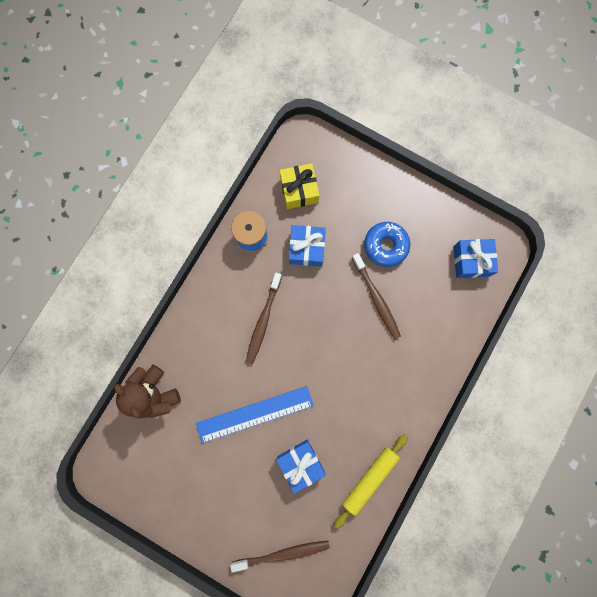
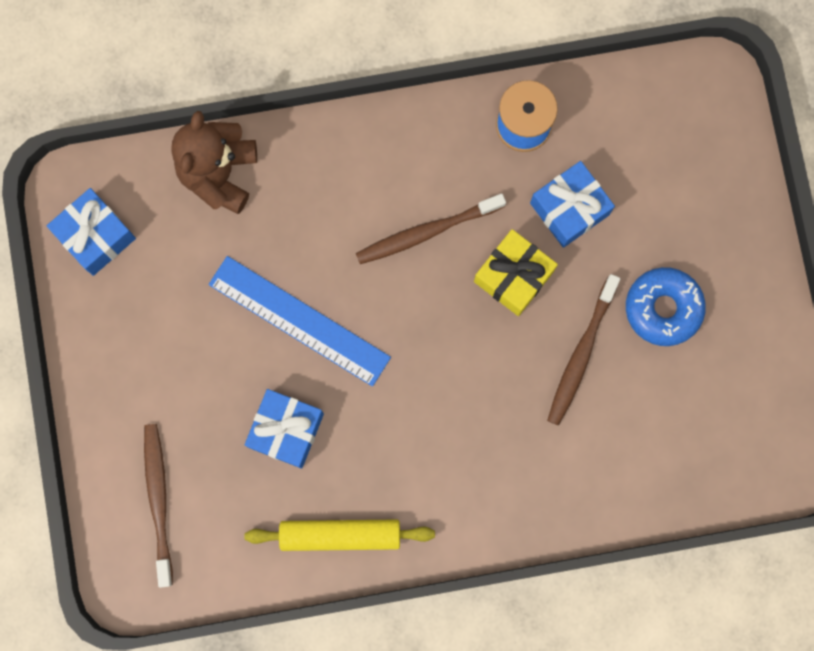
camera: 50 degrees right, 0 degrees up
(283, 553) = (158, 500): brown toothbrush -> brown toothbrush turned 135 degrees counterclockwise
(299, 190) = (639, 134): yellow gift -> yellow gift (513, 276)
(471, 261) = (741, 438): blue gift -> blue gift (96, 236)

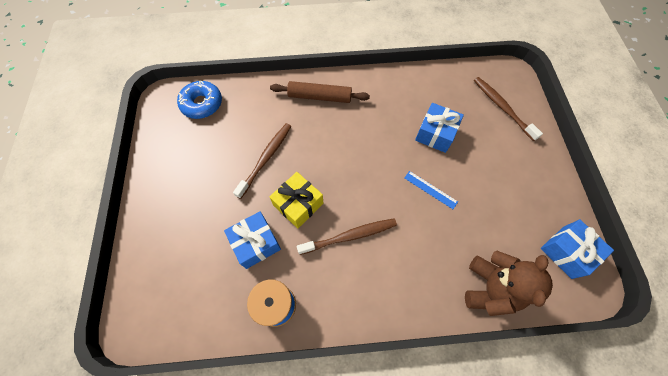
camera: 175 degrees left, 15 degrees down
(158, 500) = (502, 107): brown toothbrush -> brown toothbrush turned 150 degrees clockwise
(299, 320) = (430, 189): blue ruler -> blue ruler, size x0.48
(340, 535) = (405, 86): yellow rolling pin -> none
(503, 494) = (320, 97): none -> brown rolling pin
(663, 308) = (212, 179): blue donut -> blue donut (202, 104)

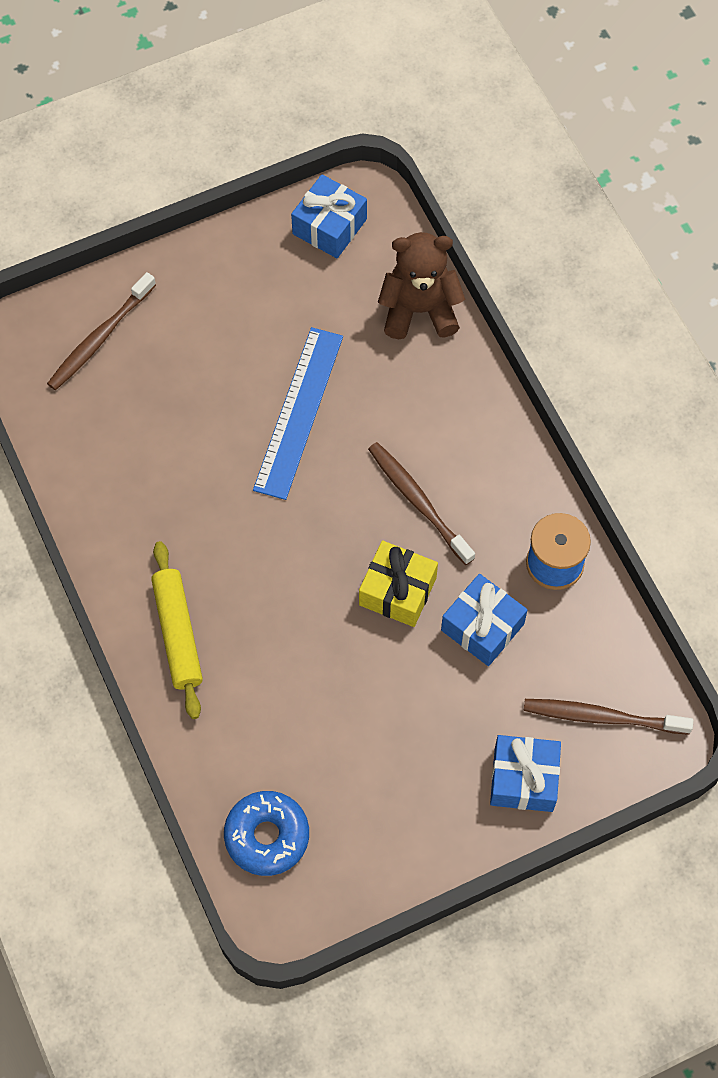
camera: 110 degrees left, 0 degrees up
(266, 158) = (336, 673): brown toothbrush -> brown toothbrush (601, 717)
(320, 97) = (178, 633): brown rolling pin -> yellow rolling pin
(430, 189) = (299, 412): blue ruler -> blue ruler, size x2.08
(435, 134) = (191, 427): blue gift -> blue gift (523, 779)

